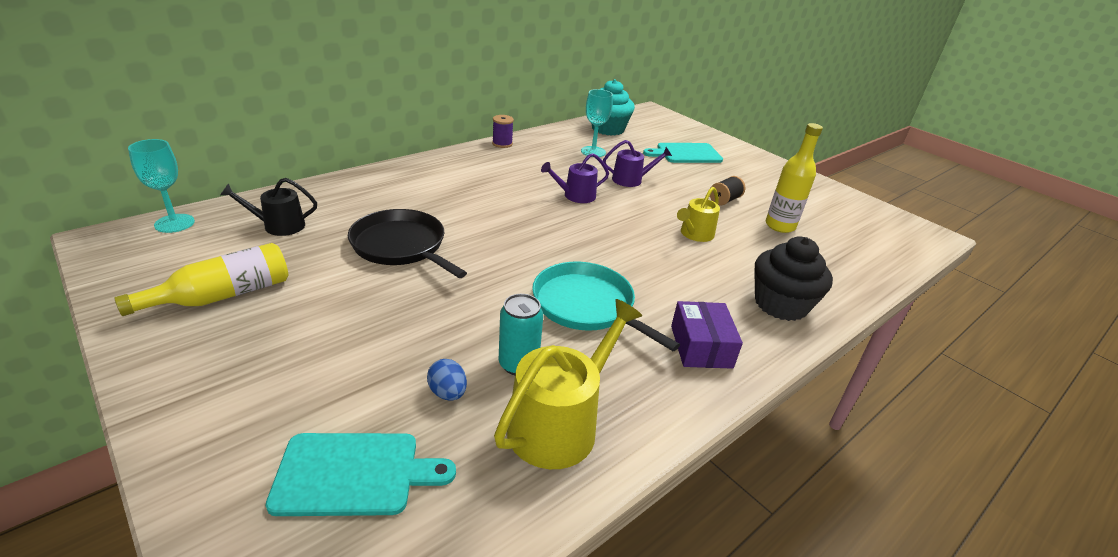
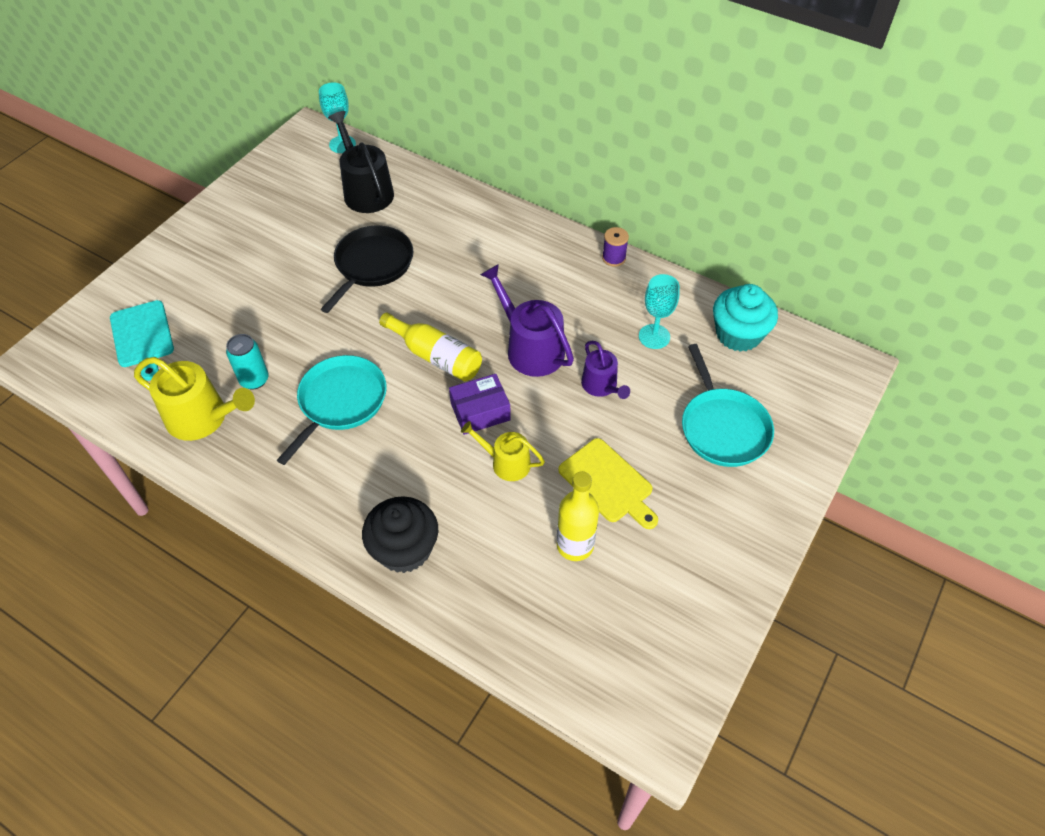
camera: 75 degrees right, 20 degrees up
(223, 295) = (272, 210): yellow bottle -> yellow bottle (436, 356)
(279, 226) = (366, 191): black watering can -> black watering can, size x1.64
(447, 393) = (215, 353): blue egg -> none
(575, 196) = (530, 348): purple watering can -> purple watering can, size x1.64
(686, 154) = (723, 427): turquoise cutting board -> turquoise pan
(701, 346) = (314, 489): purple box -> purple box (480, 412)
(724, 200) = (608, 483): black spool -> yellow cutting board

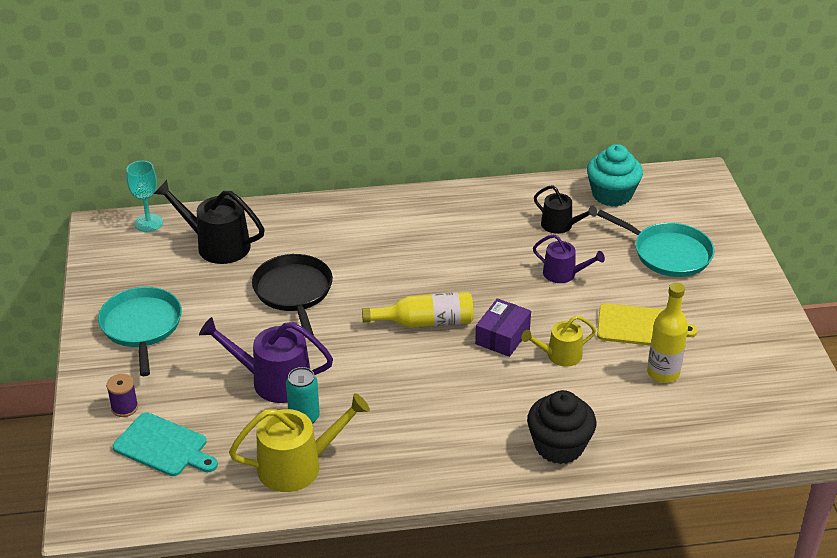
camera: 40 degrees left, 15 degrees down
(340, 402) = (392, 391): turquoise pan -> turquoise pan (141, 326)
(530, 348) = (486, 279): purple watering can -> purple watering can (274, 381)
(613, 258) = (471, 192): purple spool -> purple spool (124, 407)
(654, 336) = (560, 225): turquoise goblet -> black watering can

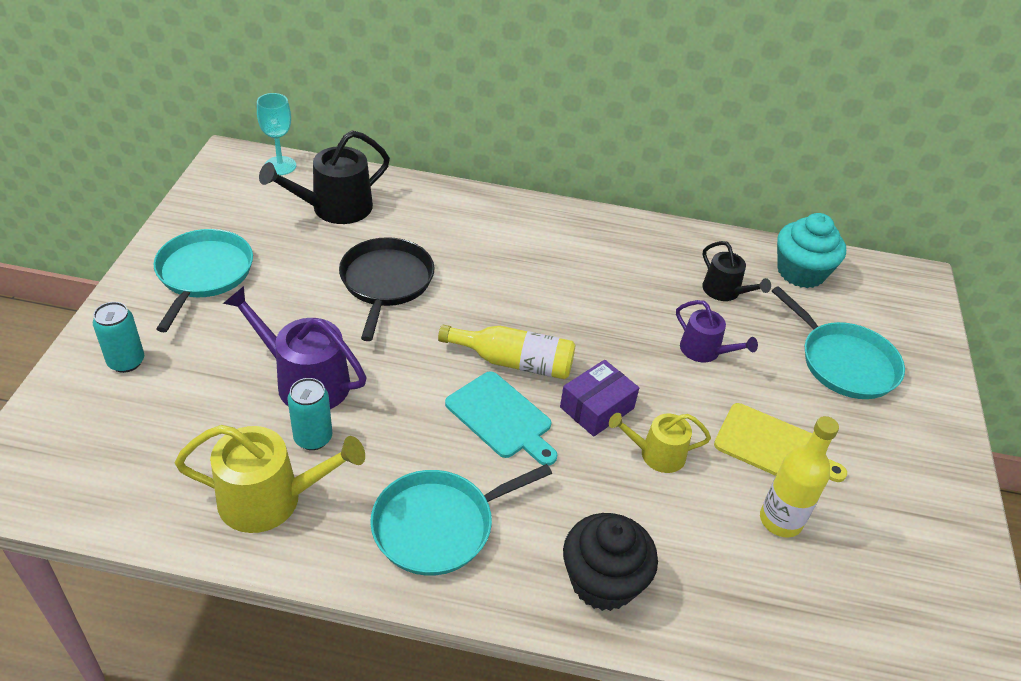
camera: 15 degrees right, 5 degrees up
(124, 407) = (126, 362): purple spool -> turquoise can
(164, 446) = (137, 423): turquoise cutting board -> turquoise cutting board (501, 417)
(217, 245) = (335, 208): black watering can -> black watering can turned 75 degrees counterclockwise
(428, 446) = (438, 525): none -> turquoise pan

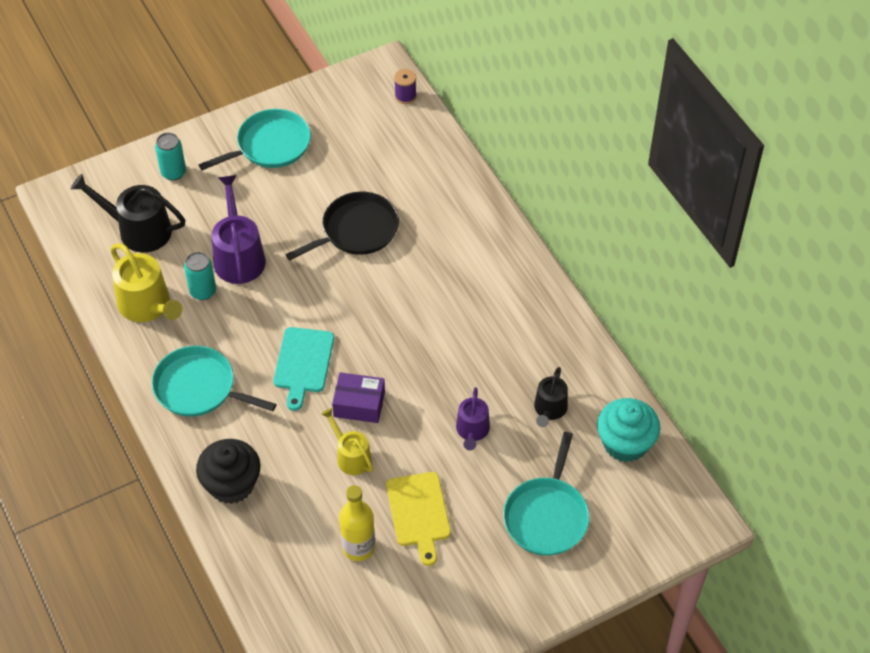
camera: 55 degrees right, 10 degrees up
(280, 166) = (405, 96): turquoise goblet -> purple spool
(335, 208) = (396, 154): black watering can -> black watering can (138, 230)
(514, 362) = (355, 339): yellow bottle -> none

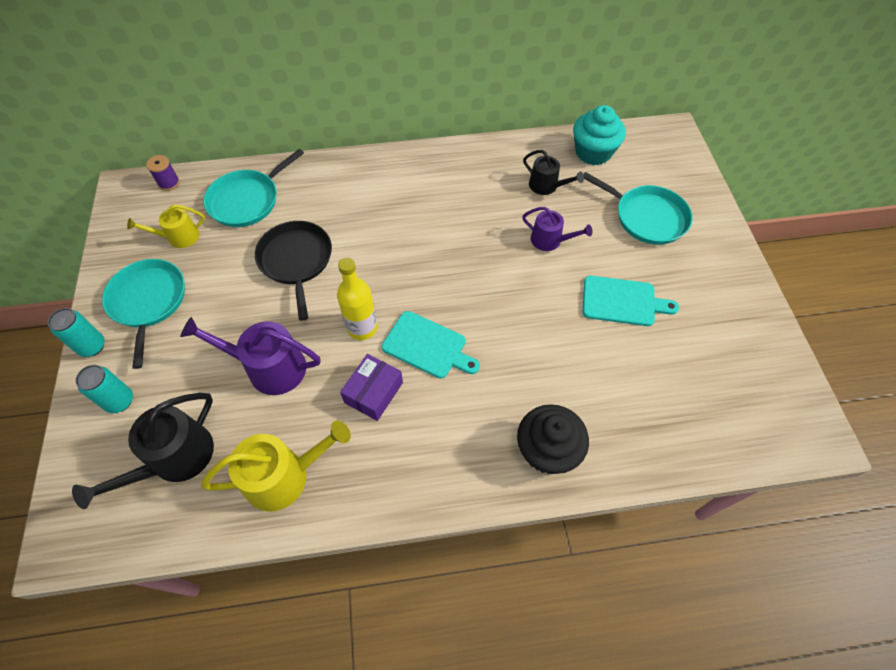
camera: 70 degrees left, 5 degrees up
(199, 388) = (417, 450): turquoise pan -> turquoise pan (247, 200)
(203, 291) = (295, 413): turquoise can -> turquoise can (92, 346)
(351, 456) = (547, 336): yellow watering can -> yellow watering can (179, 237)
(358, 547) = (647, 358): yellow bottle -> yellow bottle (362, 328)
(359, 404) = (492, 314): purple box -> purple box (373, 392)
(419, 513) = (622, 301): yellow cutting board -> turquoise cutting board

